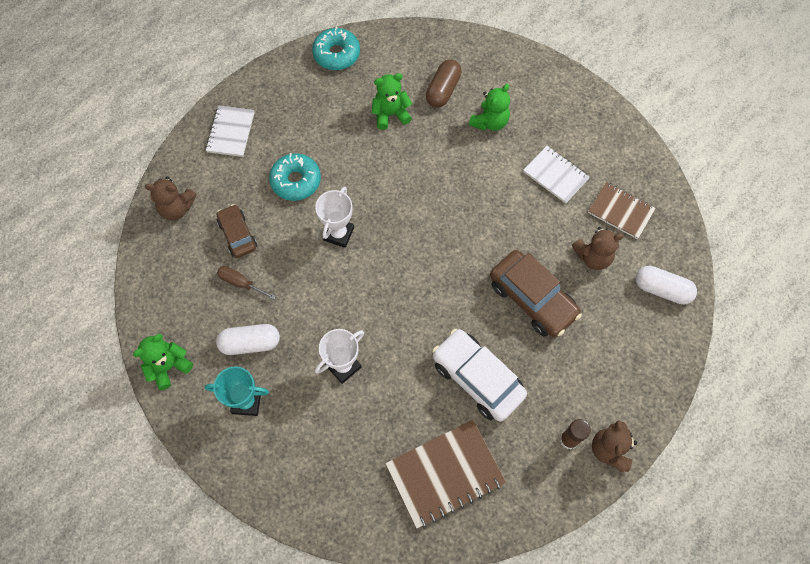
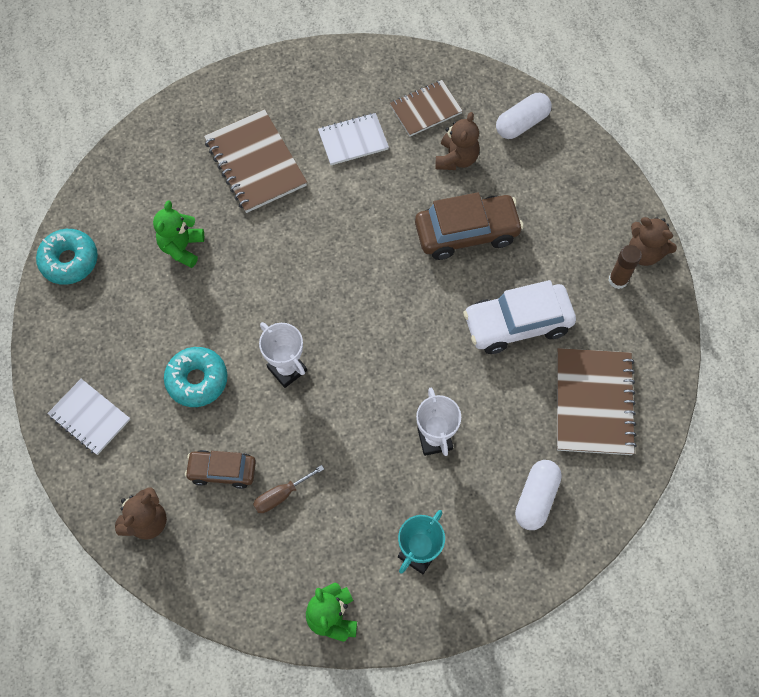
camera: 60 degrees left, 0 degrees up
(250, 343) = (356, 518): white capsule -> white capsule (536, 498)
(443, 90) = (189, 184): brown capsule -> none
(489, 122) = (255, 163): green teddy bear -> brown notebook

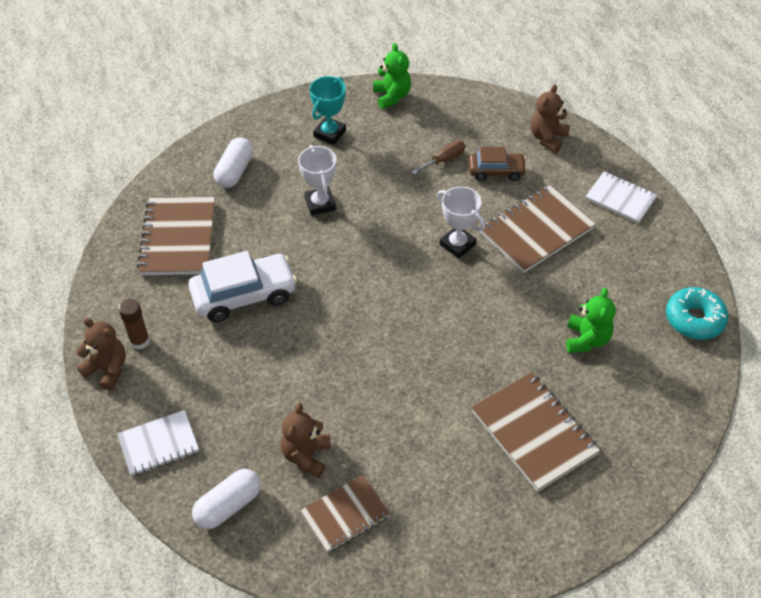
camera: 175 degrees right, 15 degrees down
(197, 380) = (536, 231): turquoise donut -> brown notebook
(353, 140) = (427, 468): white notebook -> white notebook (158, 444)
(467, 233) = (294, 375): brown car -> none

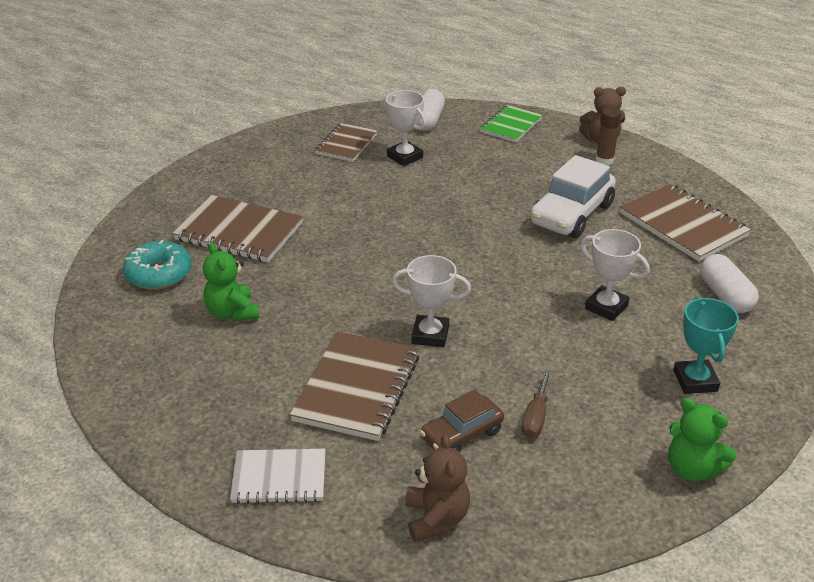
camera: 145 degrees right, 15 degrees down
(158, 444) = (511, 125): white notebook -> green notebook
(306, 455) = (404, 157): brown teddy bear -> white trophy
(694, 319) = (121, 379): turquoise donut -> turquoise donut (159, 274)

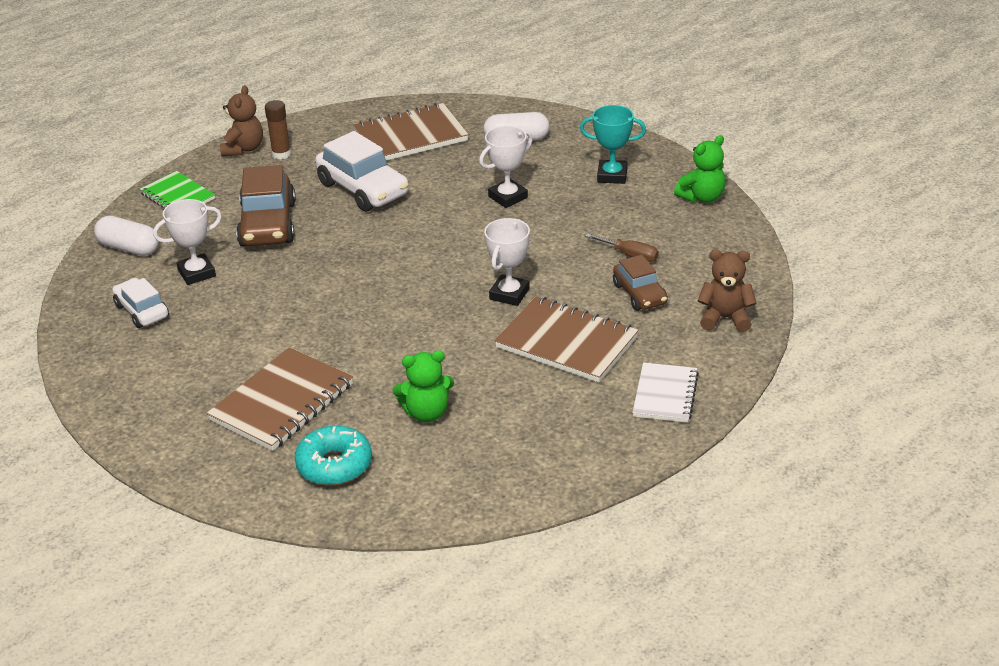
camera: 75 degrees left, 0 degrees up
(346, 144) = (142, 311): brown notebook -> white car
(489, 175) = (267, 224): none -> brown car

